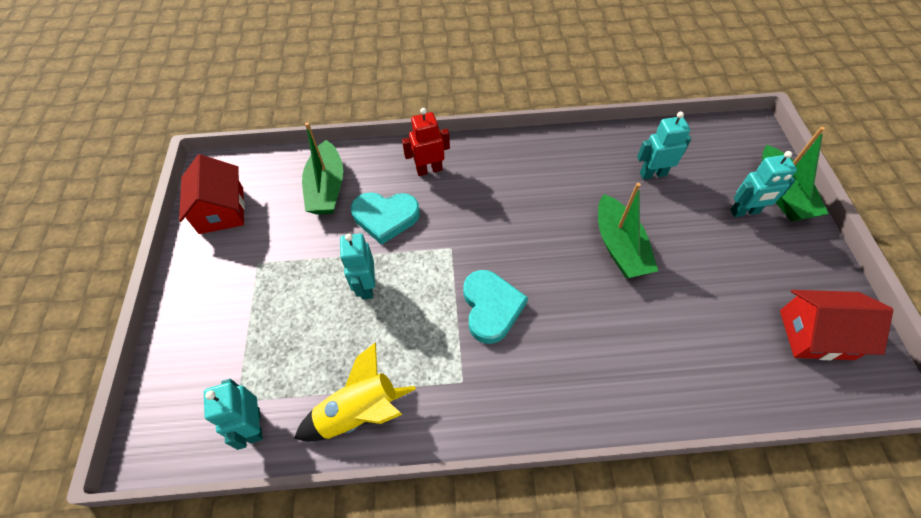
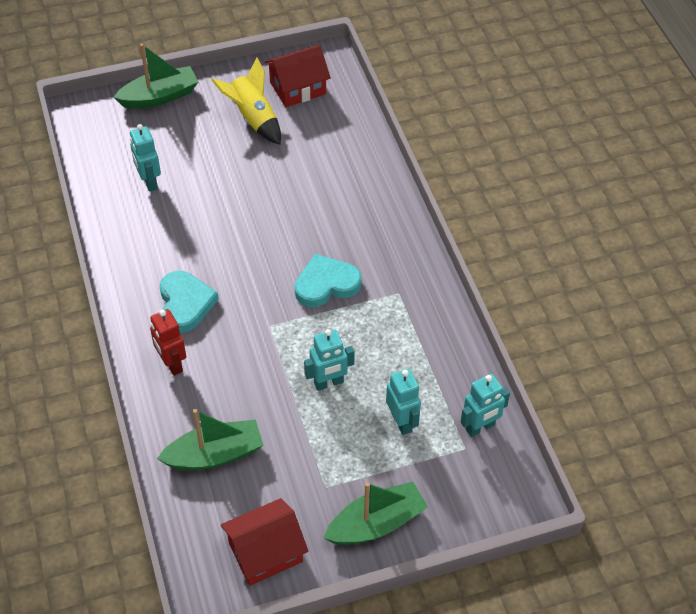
camera: 105 degrees left, 5 degrees down
(359, 412) = (445, 356): yellow rocket -> yellow rocket (253, 118)
(385, 217) = (244, 388): turquoise heart -> turquoise heart (185, 303)
(619, 246) = (241, 202): green boat -> green boat (376, 523)
(744, 212) = (185, 121): turquoise robot -> turquoise robot (402, 422)
(816, 334) = (298, 88): red house -> red house turned 75 degrees clockwise

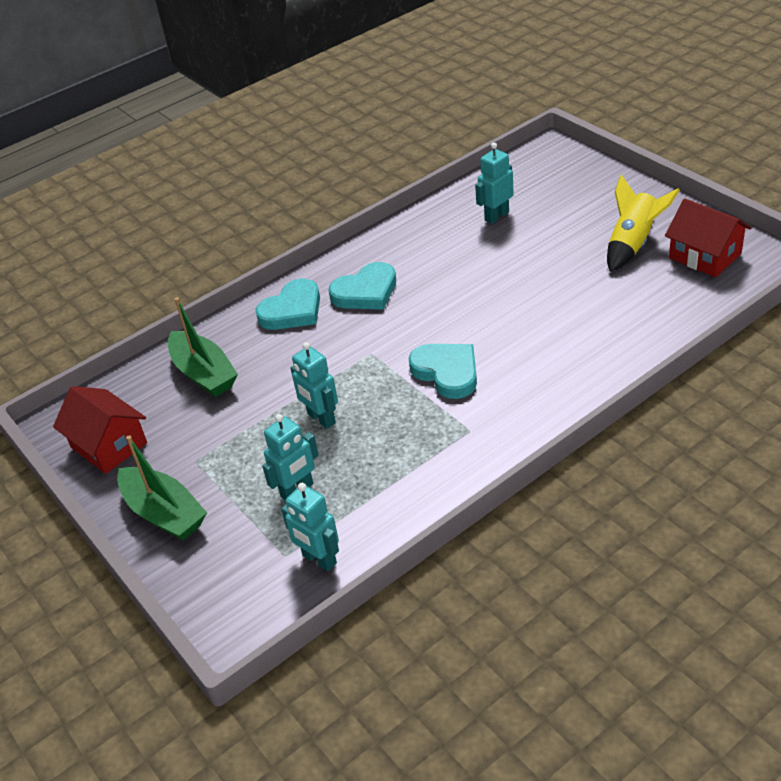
camera: 75 degrees right, 10 degrees down
(159, 97) = (609, 180): green boat -> none
(172, 364) = (292, 310): red robot -> turquoise heart

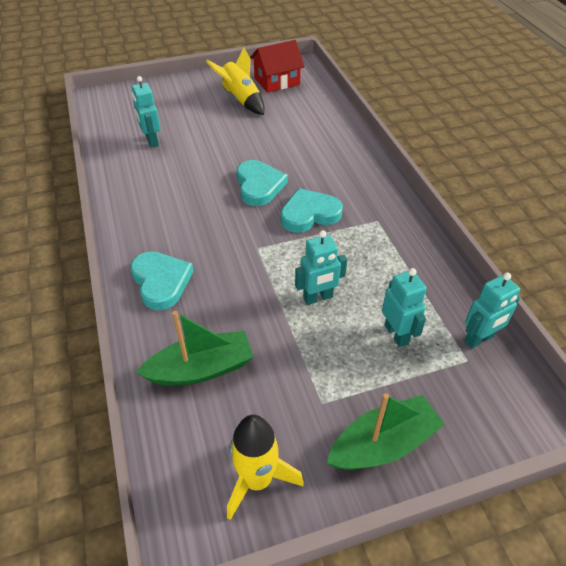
camera: 75 degrees left, 5 degrees up
(109, 445) = (257, 480): red house -> yellow rocket
(366, 292) = (177, 230): turquoise heart -> turquoise heart (259, 186)

